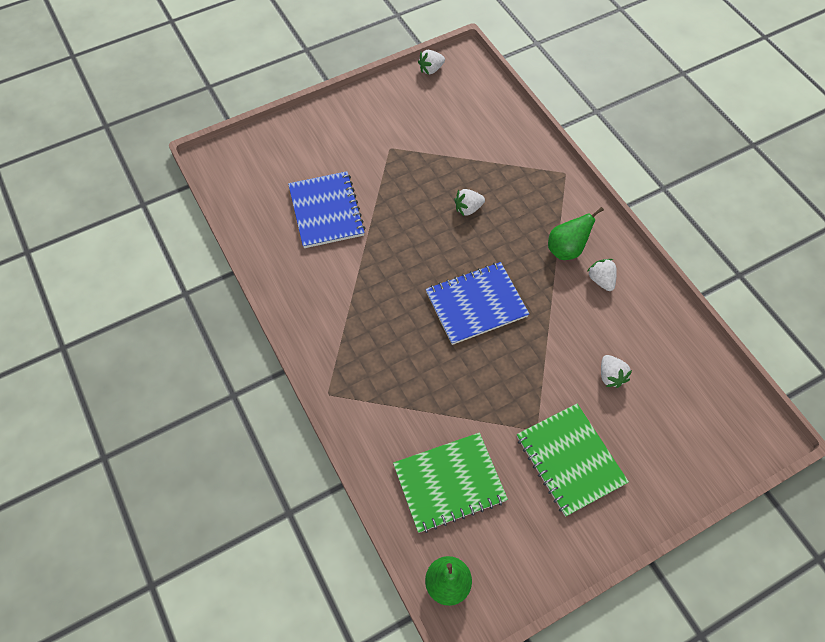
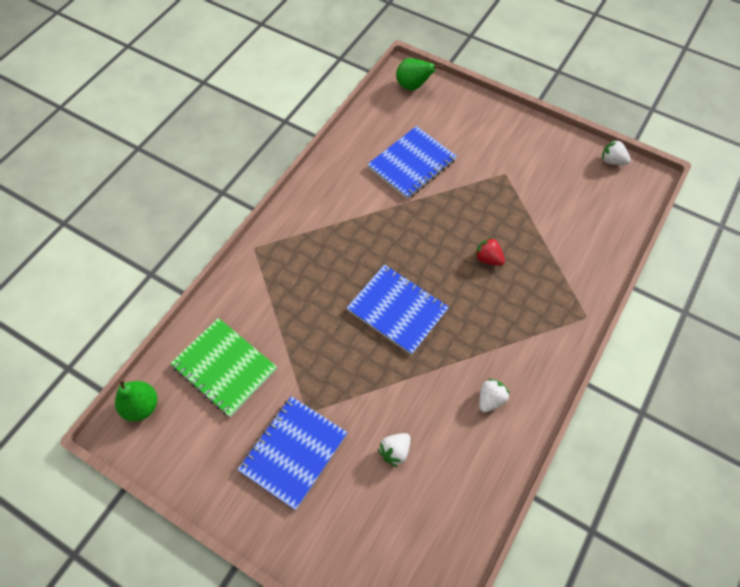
camera: 60 degrees right, 0 degrees up
(468, 209) = (488, 258): white strawberry -> red strawberry
(566, 249) = (503, 355): green pear -> green pear (413, 86)
(570, 460) = (293, 452): green notebook -> blue notebook

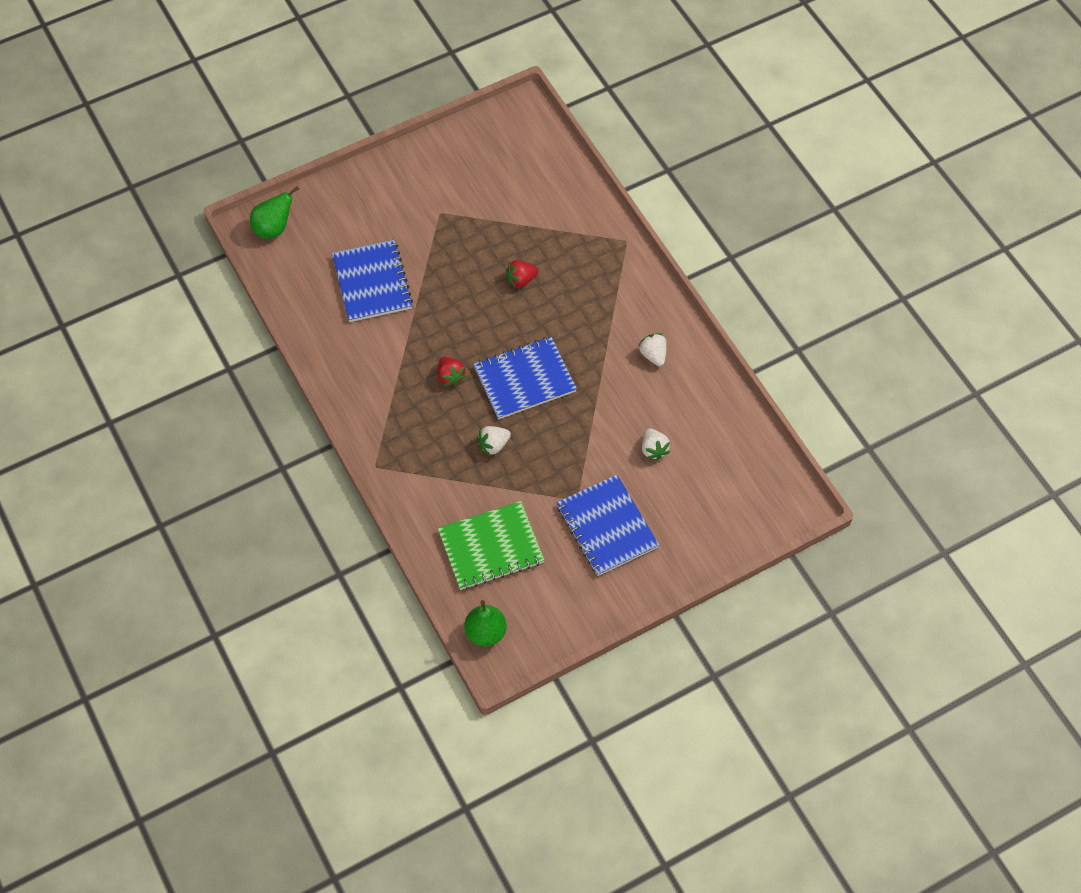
camera: 60 degrees left, 0 degrees up
(365, 256) = (450, 376): none -> red strawberry
(612, 161) = (487, 121): white strawberry -> white strawberry (493, 445)

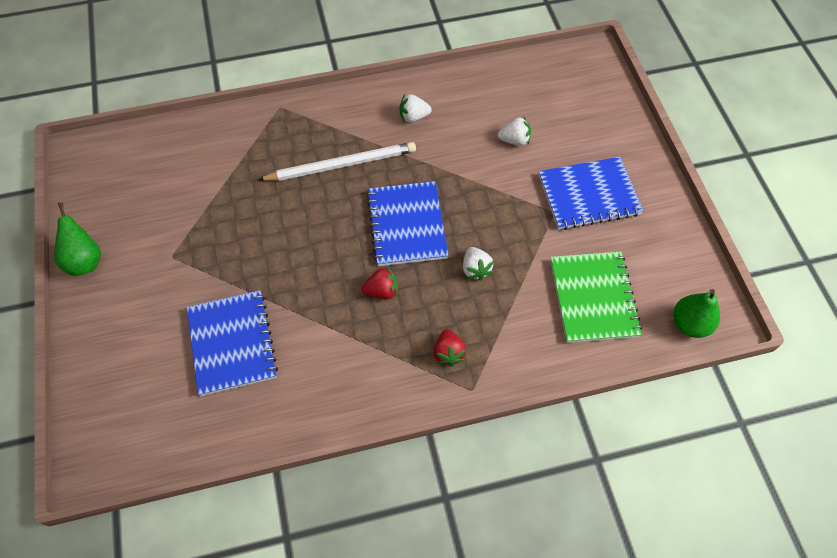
camera: 75 degrees left, 0 degrees up
(274, 228) = (107, 439): green pear -> green pear (85, 261)
(372, 282) = (232, 343): blue notebook -> blue notebook turned 75 degrees clockwise
(521, 280) = (288, 201): red strawberry -> red strawberry (448, 353)
(575, 310) = (342, 165): none -> white pencil

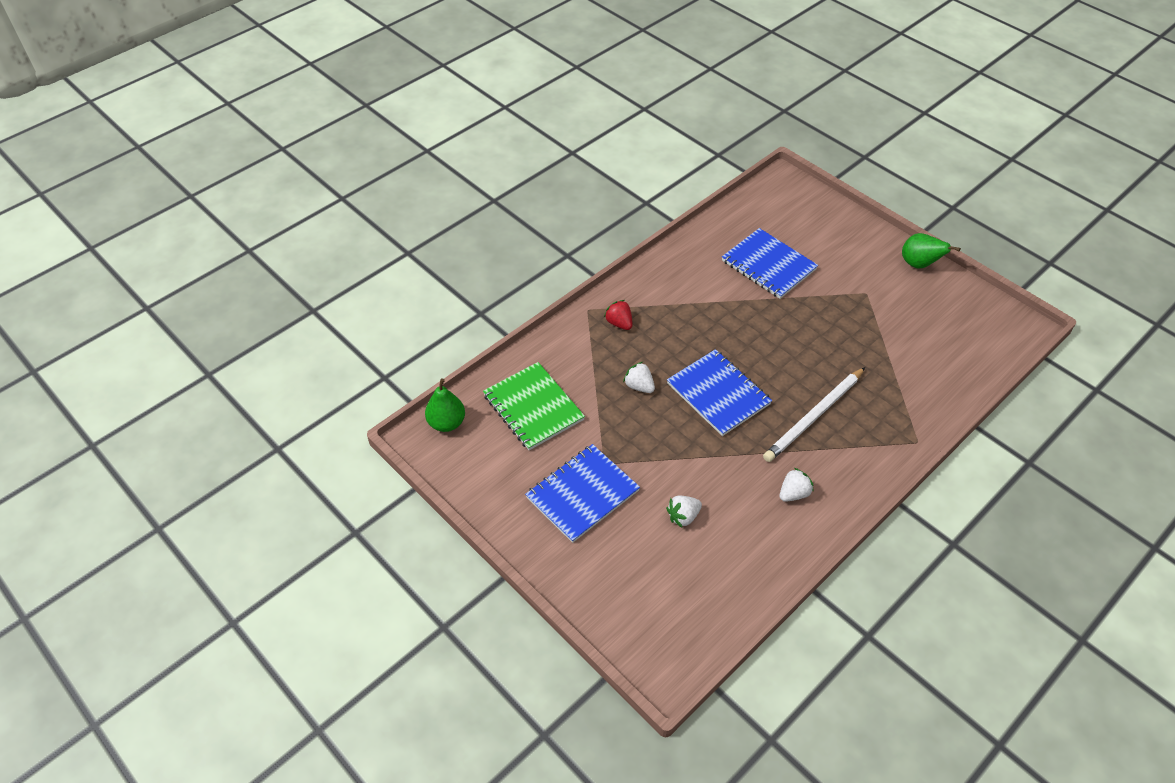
camera: 150 degrees right, 10 degrees down
(382, 291) = (697, 339): red strawberry -> none

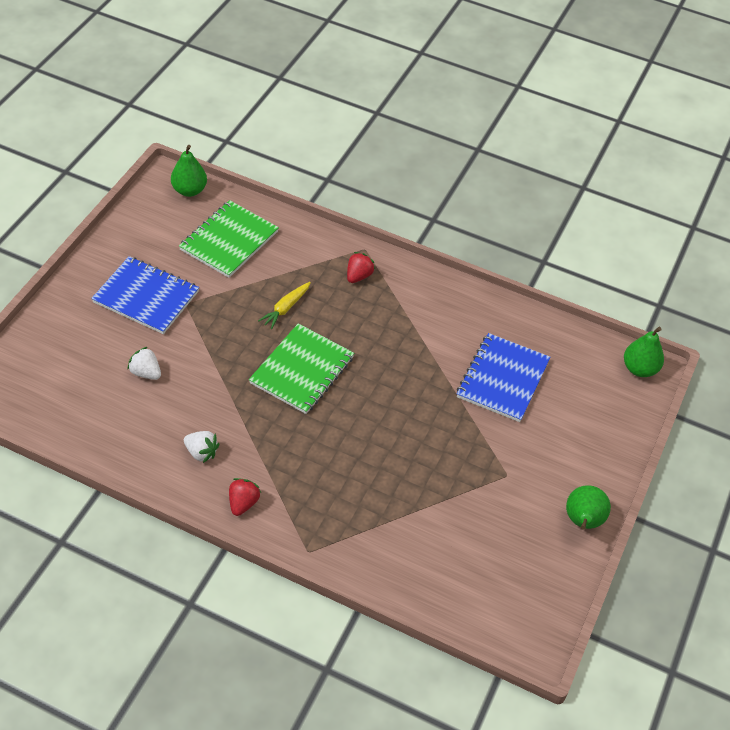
camera: 65 degrees right, 0 degrees up
(639, 386) = (285, 308): white strawberry -> yellow carrot
(718, 394) = (302, 370): blue notebook -> green notebook
(782, 185) = (639, 369): none -> green pear
(814, 417) = (305, 454): white pencil -> none
(857, 475) = (243, 503): none -> red strawberry

